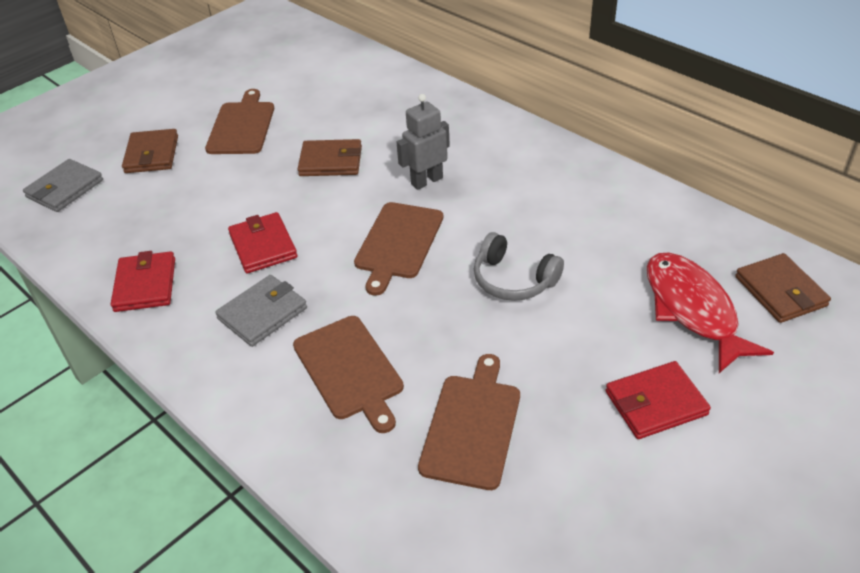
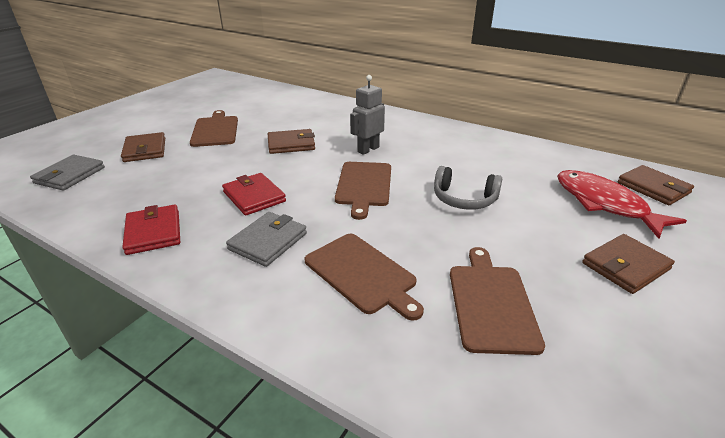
camera: 15 degrees left, 10 degrees down
(655, 403) = (625, 266): red wallet -> brown wallet

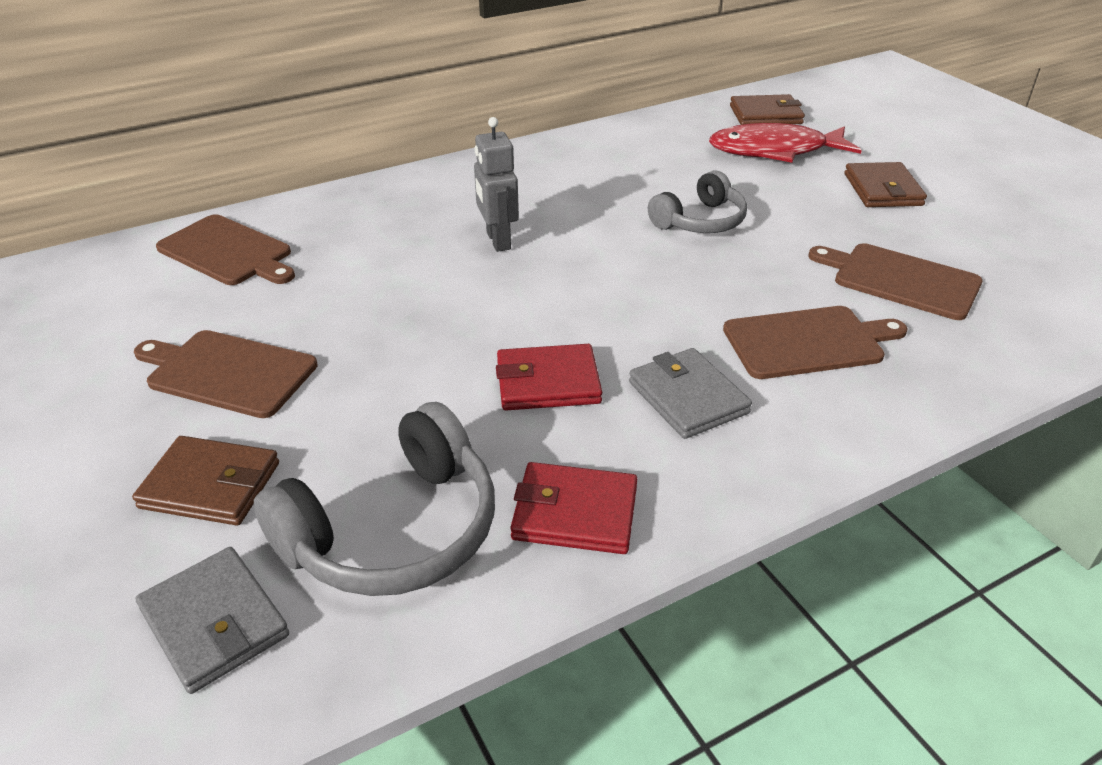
camera: 60 degrees left, 5 degrees up
(128, 192) = (394, 531): none -> grey headphones
(291, 144) = (398, 302): brown wallet -> none
(364, 185) = (603, 278): brown cutting board -> brown cutting board (227, 252)

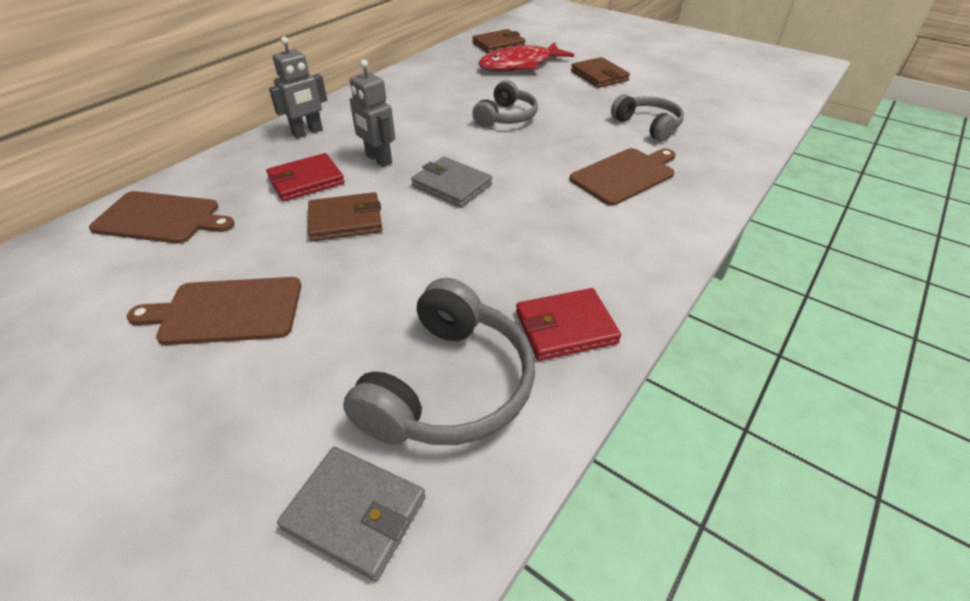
camera: 25 degrees left, 5 degrees up
(210, 485) = (274, 404): brown wallet -> brown wallet (346, 220)
(439, 187) = (308, 132): none -> grey robot
(548, 382) = (483, 246): red wallet -> red wallet (306, 181)
(688, 397) = (580, 229): grey wallet -> grey wallet (452, 185)
(901, 280) = (648, 126): brown cutting board -> grey headphones

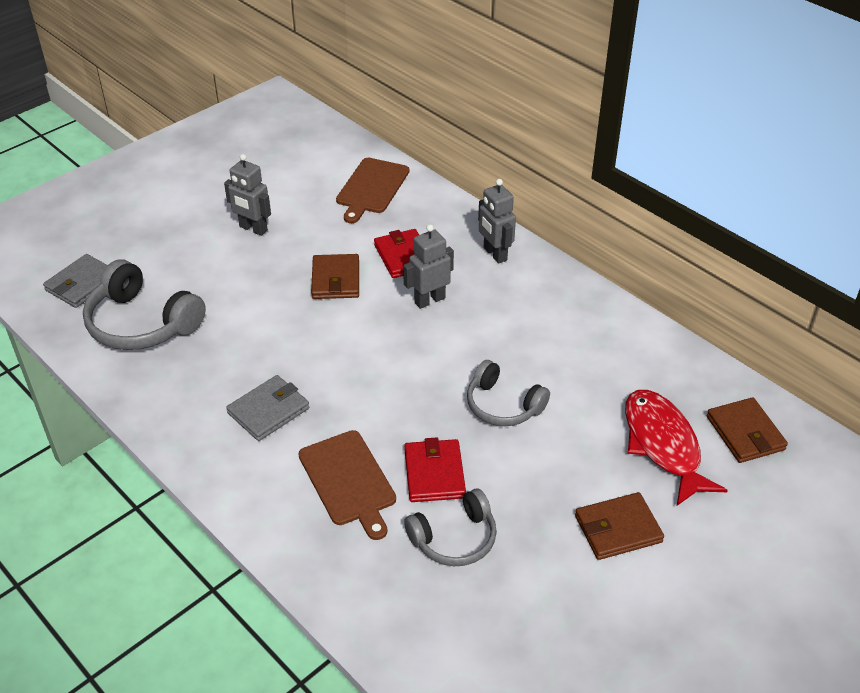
camera: 100 degrees right, 0 degrees up
(226, 311) = (253, 229): brown cutting board -> grey robot
(452, 185) = (369, 346): grey wallet -> grey wallet (268, 411)
(565, 327) = (162, 387): red wallet -> red wallet (434, 473)

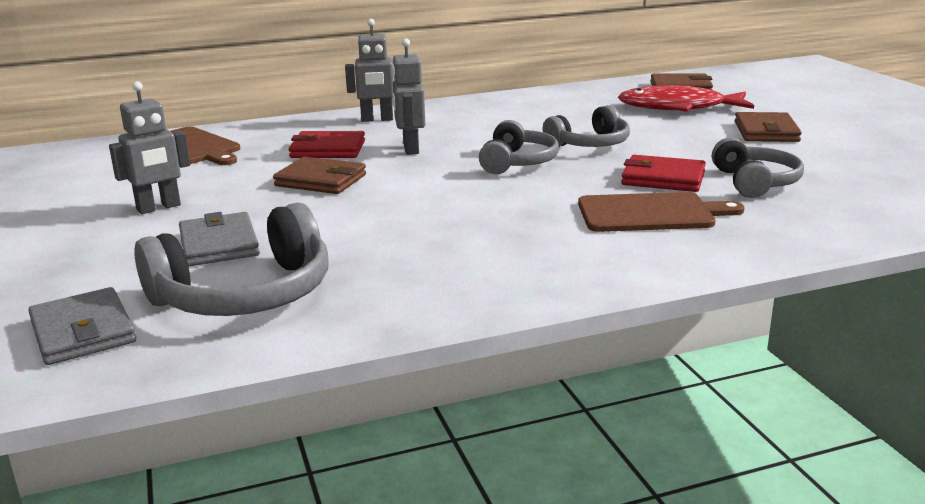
camera: 65 degrees left, 20 degrees down
(268, 411) = (506, 237): grey wallet -> grey wallet (219, 244)
(429, 372) = (518, 162): none -> grey headphones

